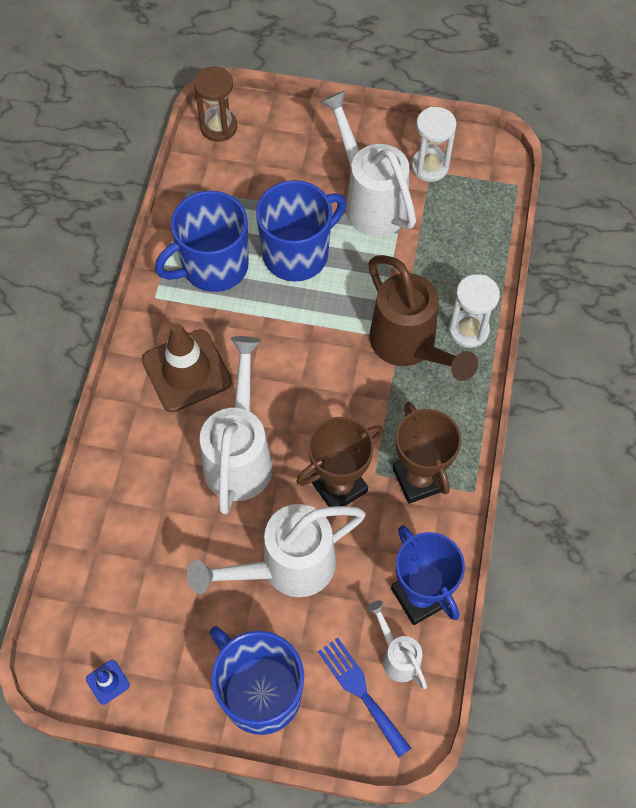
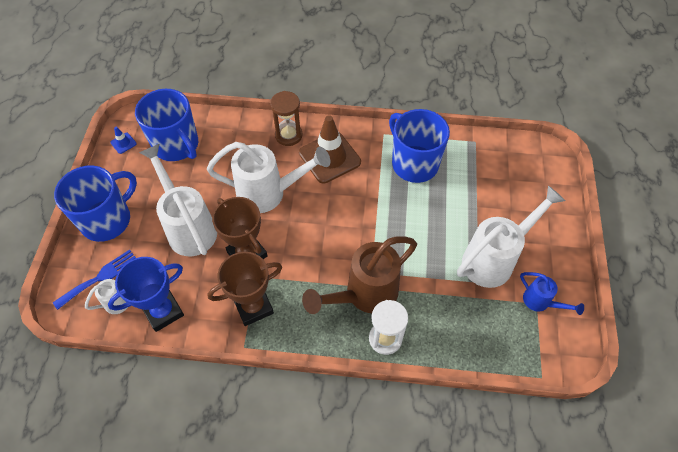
camera: 85 degrees right, 5 degrees down
(218, 127) = (535, 154): brown hourglass -> brown hourglass (288, 135)
(297, 254) = (434, 213): blue mug -> blue mug (177, 145)
(430, 167) = (541, 302): white hourglass -> blue watering can

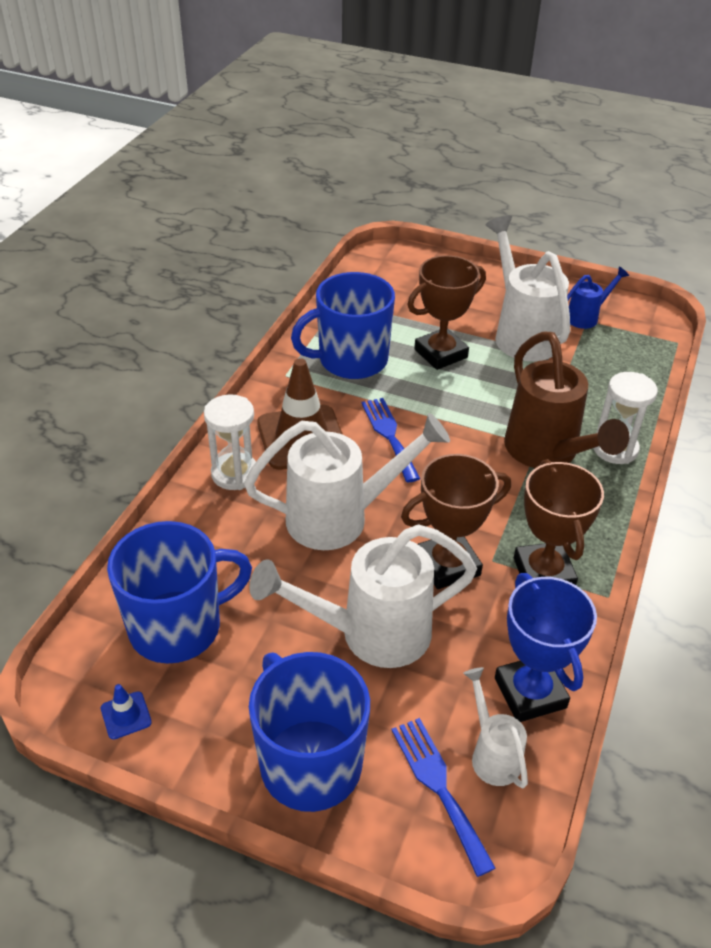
camera: 75 degrees left, 15 degrees down
(269, 193) = (341, 517): white watering can -> white watering can turned 60 degrees clockwise
(288, 135) = (234, 474): brown hourglass -> white hourglass
(348, 201) = (389, 435): none -> blue fork
(445, 212) = (440, 353): none -> brown trophy

